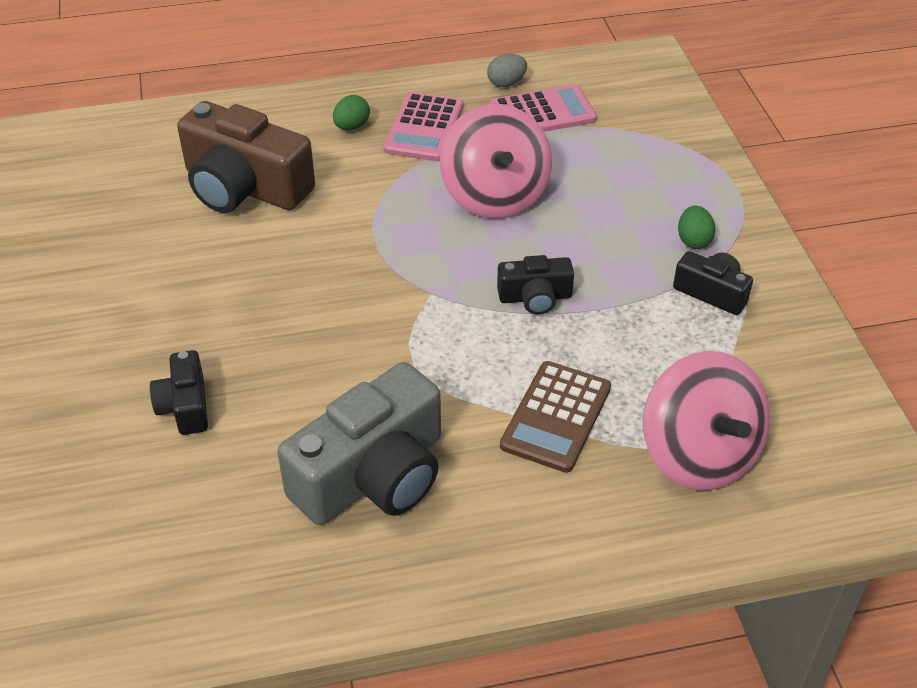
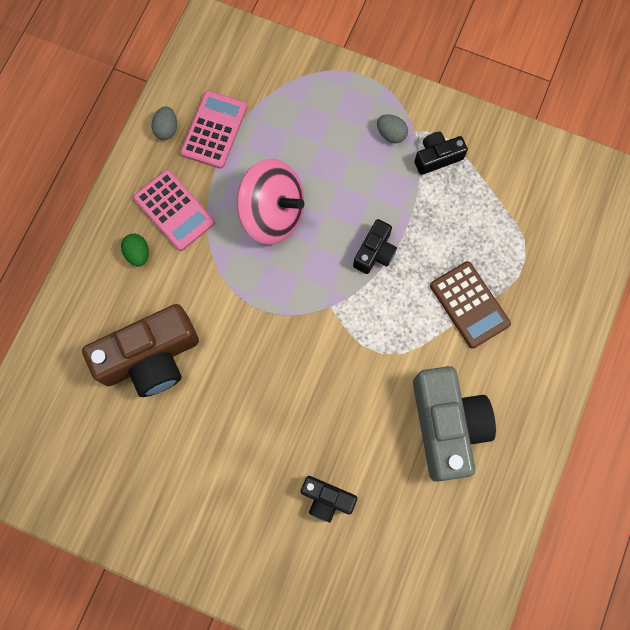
camera: 55 degrees left, 30 degrees up
(693, 240) = (391, 134): green egg -> grey egg
(699, 455) = (540, 254): pink spinning top -> none

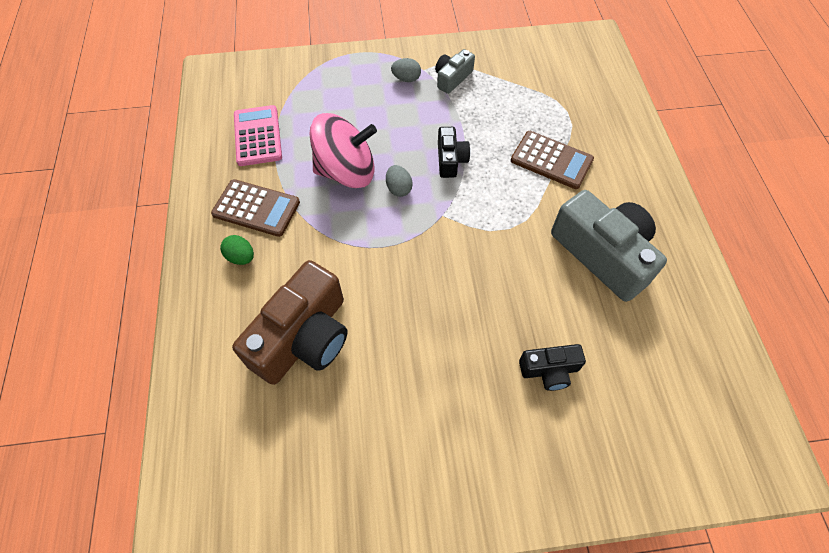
camera: 30 degrees left, 15 degrees down
(167, 129) = (214, 153): grey egg -> grey egg (398, 188)
(174, 210) = (256, 208): pink calculator -> brown calculator
(437, 157) = (452, 78): black camera -> grey camera

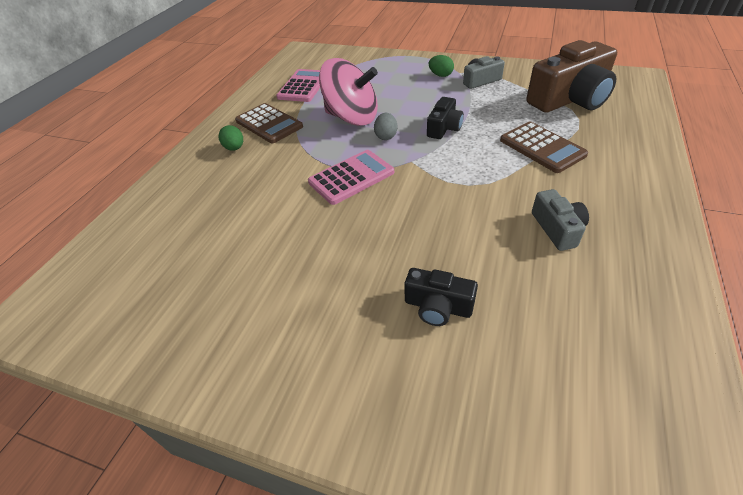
camera: 30 degrees right, 15 degrees down
(304, 337) = (236, 209): brown camera -> brown camera (570, 99)
(396, 256) = (351, 177): none -> pink calculator
(406, 79) = (440, 75): grey egg -> green egg
(603, 254) = (557, 229): grey camera -> grey camera, size x0.50

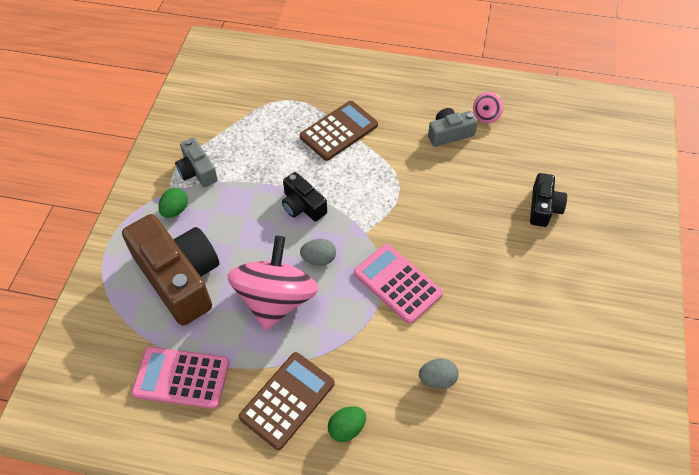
camera: 100 degrees left, 10 degrees up
(250, 195) = (437, 379): none -> grey egg
(444, 128) = (303, 206): black camera -> black camera turned 150 degrees counterclockwise
(570, 99) = (249, 100): brown camera -> brown camera (179, 278)
(602, 268) = (486, 116): none -> pink spinning top

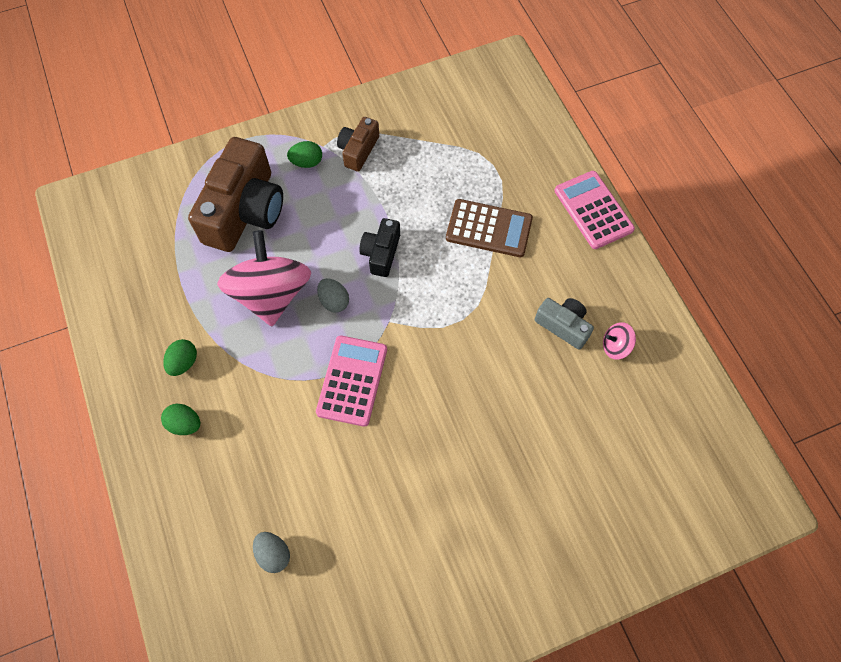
camera: 55 degrees right, 10 degrees up
(181, 378) = (157, 273): pink calculator -> pink calculator (593, 210)
(197, 171) = (358, 150): grey camera -> brown camera
(276, 299) = (271, 294): pink spinning top -> pink spinning top turned 75 degrees counterclockwise
(287, 400) = (184, 362): brown calculator -> green egg
(437, 379) = (275, 471): grey egg -> grey egg (273, 554)
(543, 207) = (536, 465): black camera -> none

